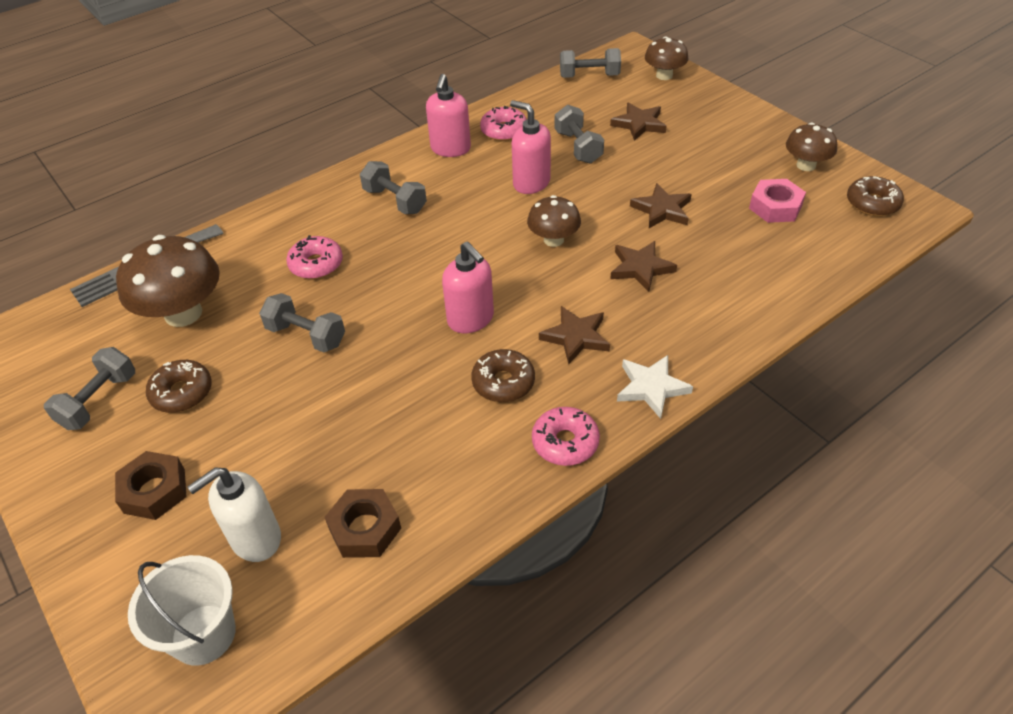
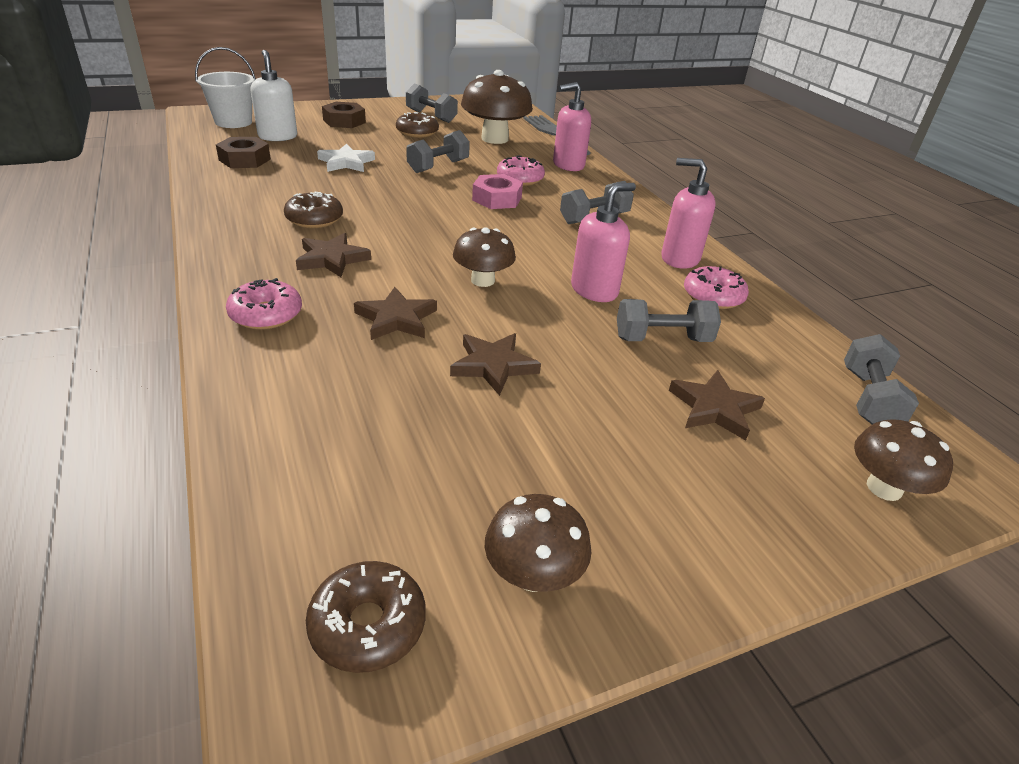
camera: 100 degrees right, 10 degrees down
(471, 319) = (401, 221): pink soap dispenser -> pink soap dispenser (568, 165)
(565, 442) = (224, 228): pink donut -> pink donut (266, 314)
(651, 387) = (229, 278): white star -> white star (346, 162)
(775, 207) = (437, 478): pink nut -> pink nut (497, 199)

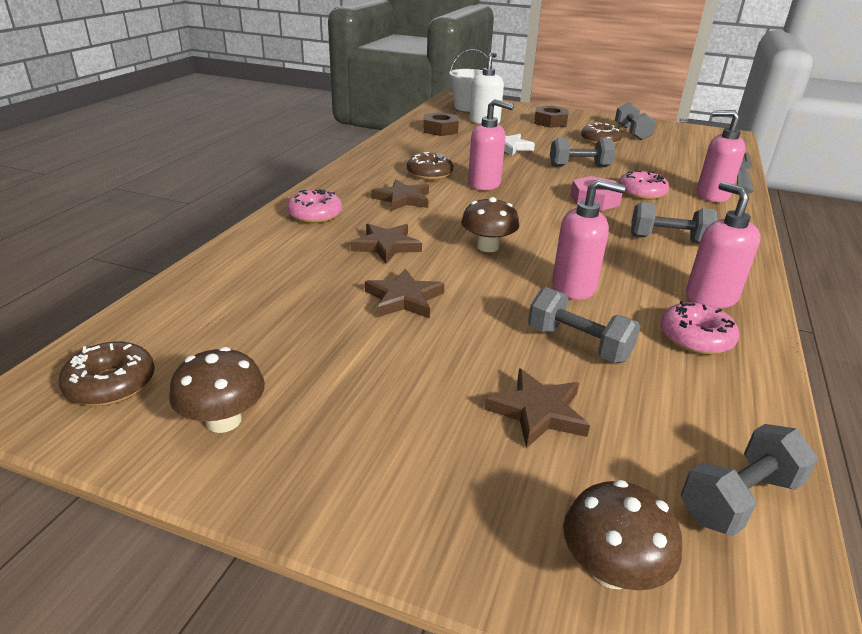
camera: 45 degrees right, 5 degrees down
(384, 213) = (484, 184): none -> pink soap dispenser
(494, 139) = (667, 160): brown mushroom -> none

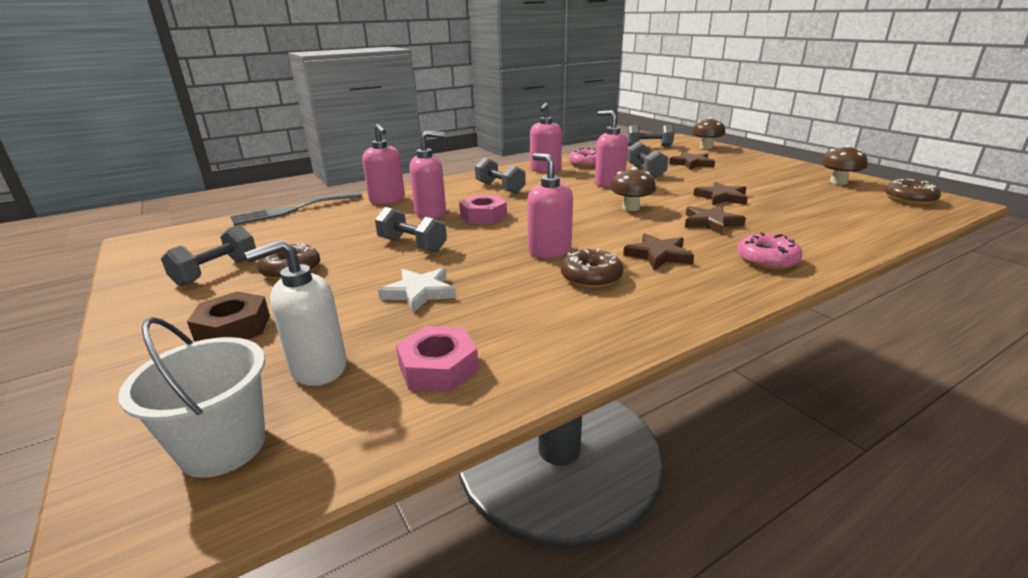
camera: 140 degrees left, 5 degrees down
(440, 130) = (438, 368): brown nut -> pink nut
(641, 193) = (431, 212): pink donut -> pink soap dispenser

